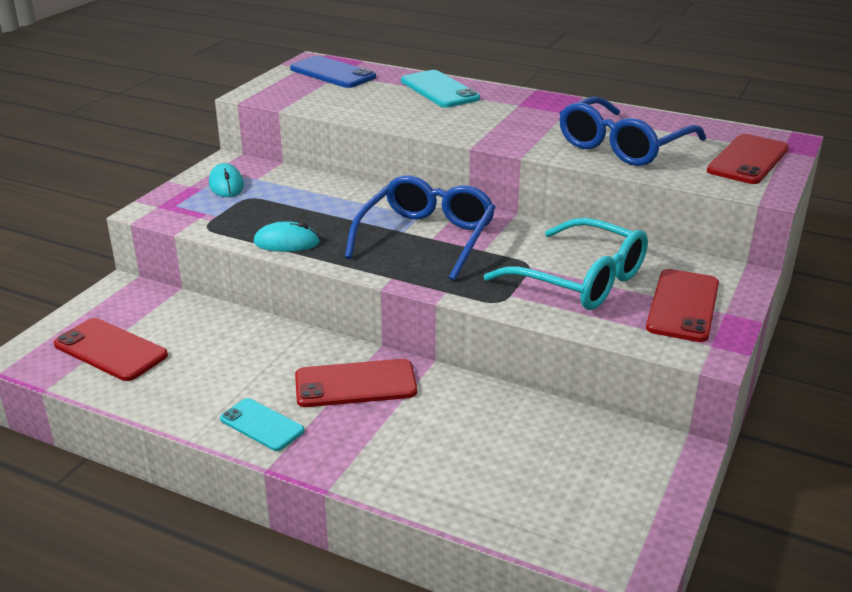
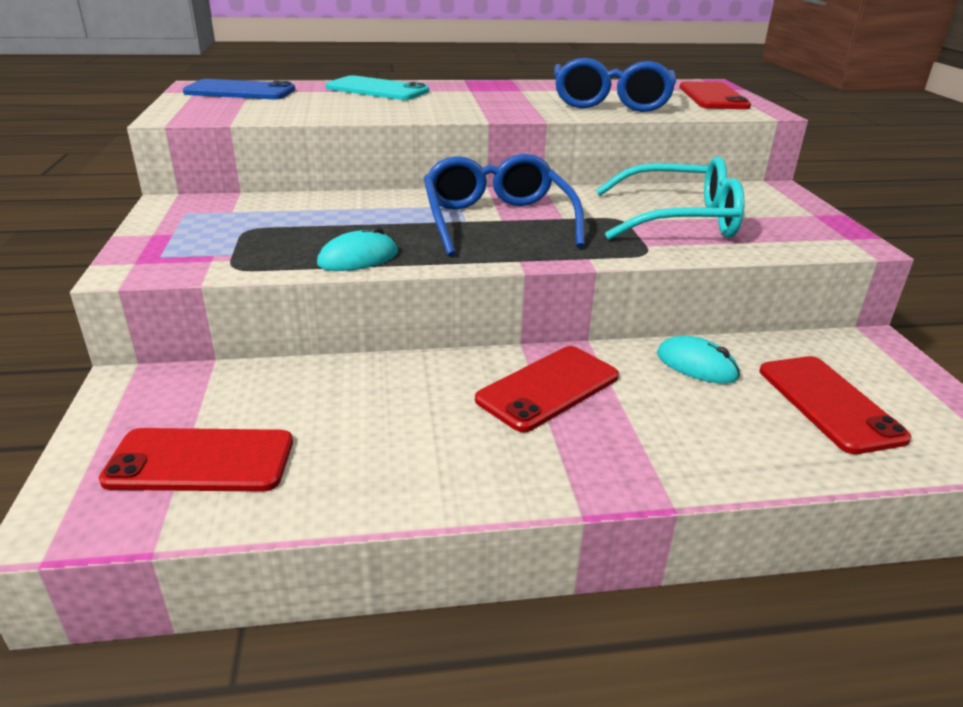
camera: 35 degrees left, 0 degrees up
(226, 185) = (200, 223): turquoise mouse -> turquoise mouse (696, 365)
(261, 425) = (510, 469): turquoise phone -> none
(683, 306) = (780, 217): red phone -> red phone (829, 403)

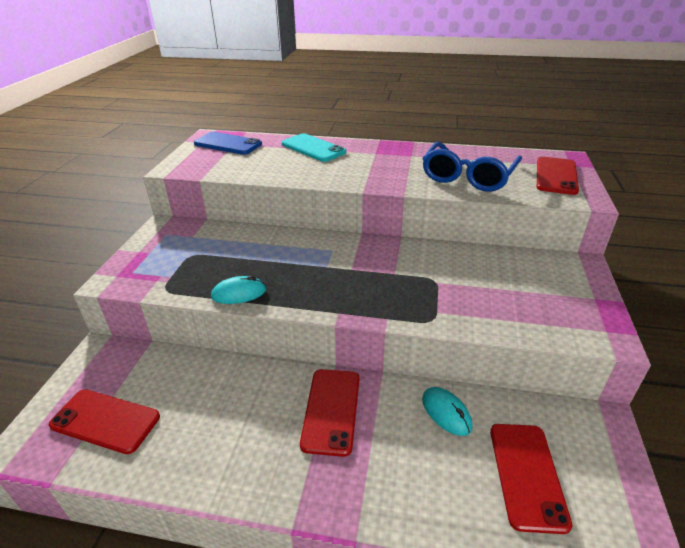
camera: 20 degrees right, 5 degrees up
(497, 221) = (347, 269): blue glasses -> none
(548, 388) = (331, 410): red phone -> red phone turned 60 degrees counterclockwise
(679, 220) = (479, 288): turquoise glasses -> none

